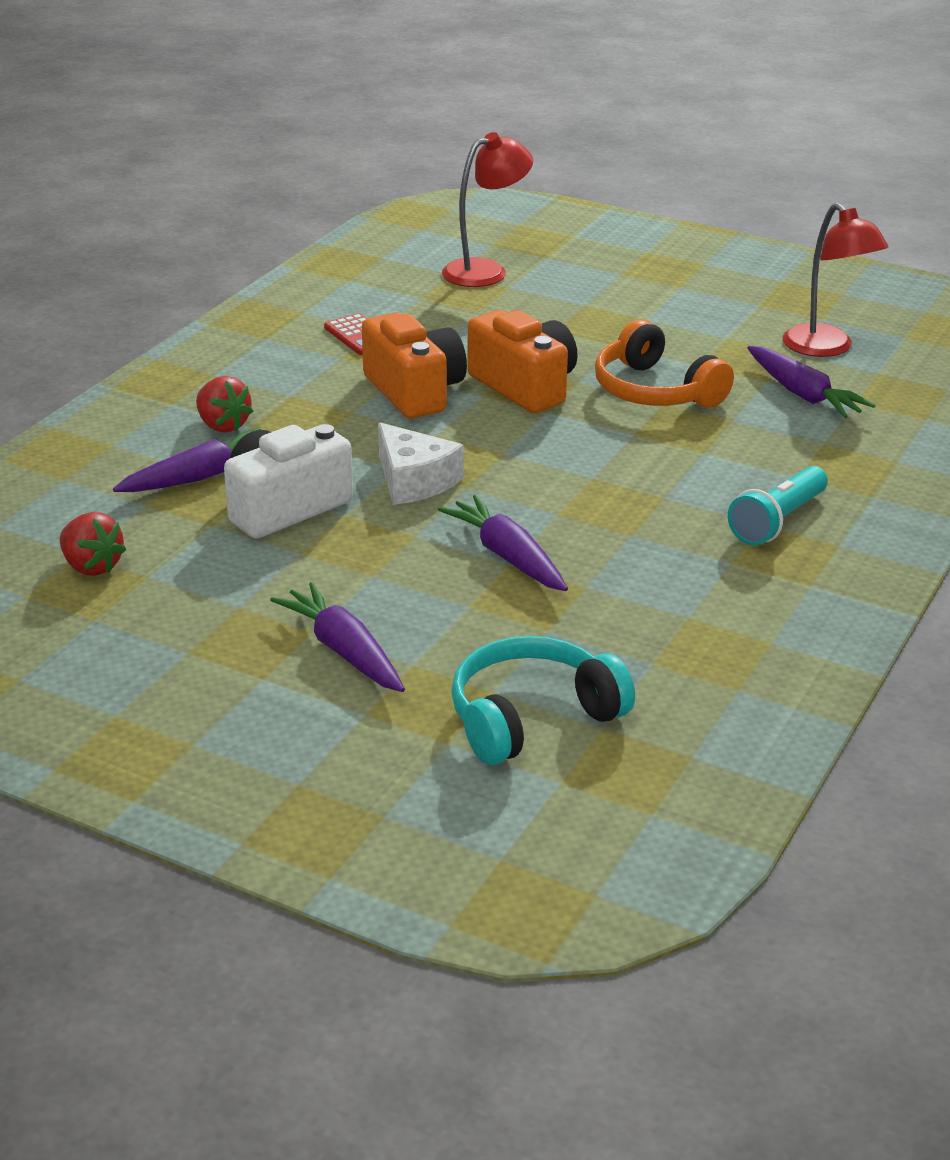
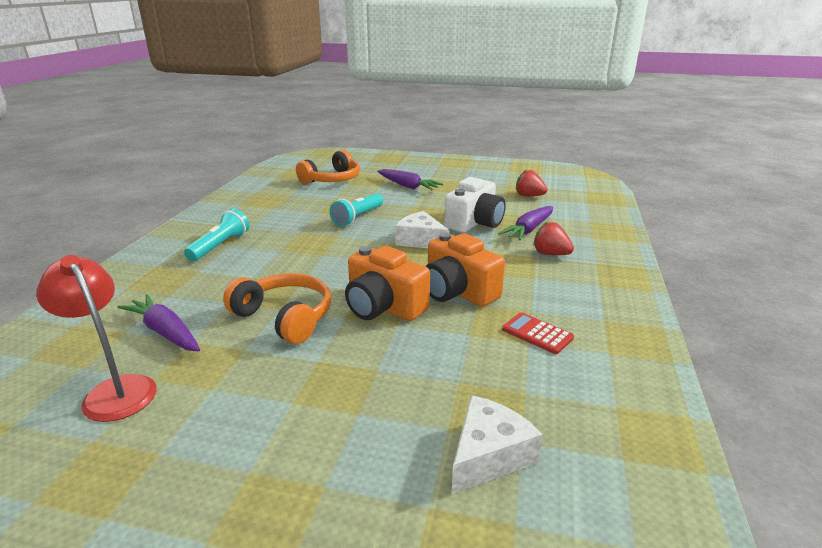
camera: 165 degrees right, 5 degrees down
(486, 270) = (488, 455): red lamp -> white cheese
(507, 556) = (358, 217): purple carrot -> turquoise flashlight
(532, 717) = (332, 179): turquoise headphones -> orange headphones

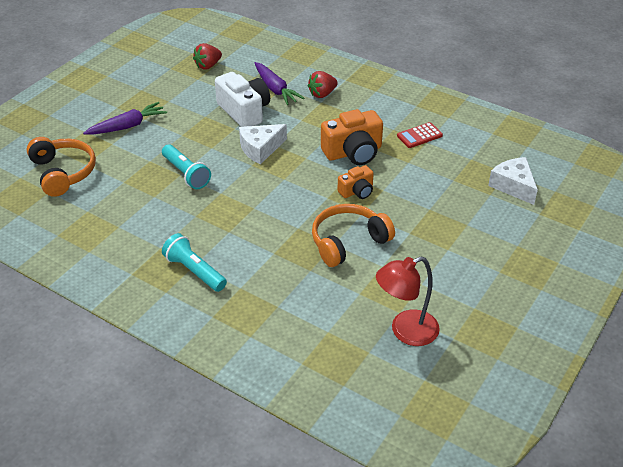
camera: 70 degrees left, 15 degrees up
(165, 332) = (339, 307): purple carrot -> none
(383, 307) = (357, 191): orange camera -> orange camera, size x0.57

